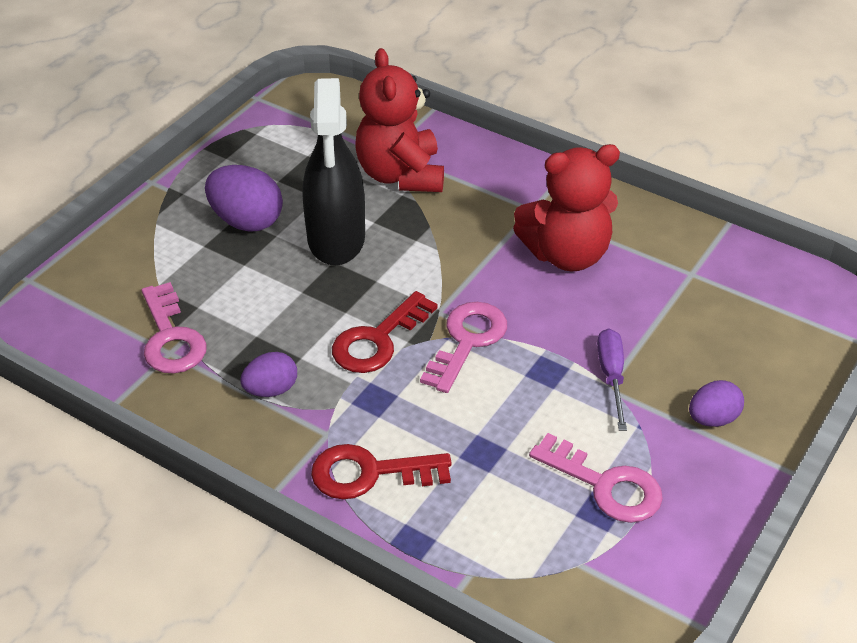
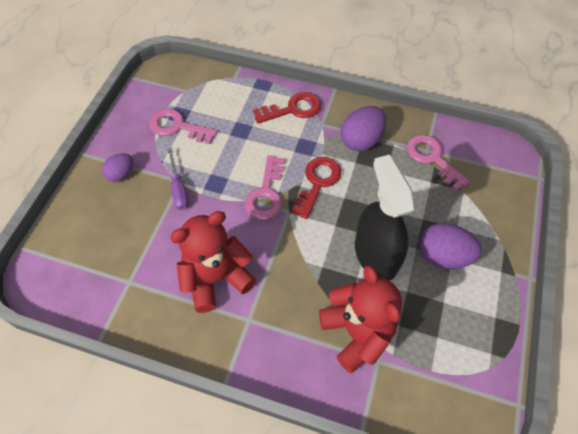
camera: 165 degrees right, 15 degrees up
(271, 390) = (361, 140): purple egg -> purple egg, size x1.62

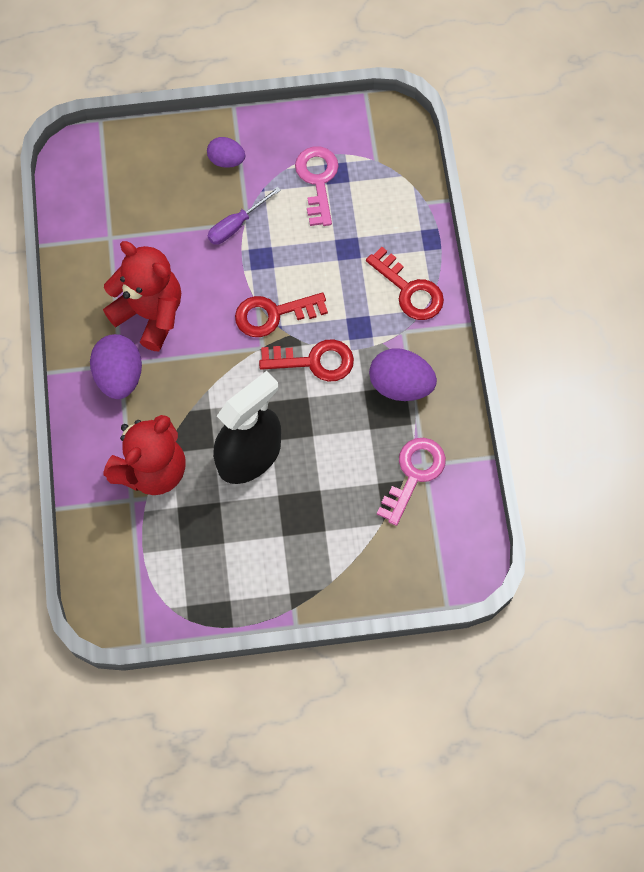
camera: 65 degrees right, 10 degrees up
(266, 193) = (273, 314): pink key -> red key
(442, 256) = (280, 526): purple egg -> purple egg (119, 376)

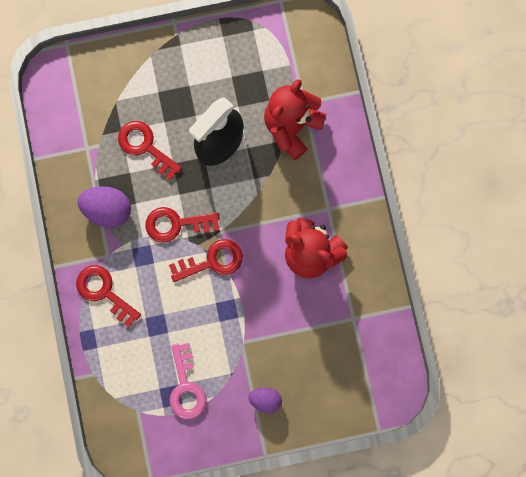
camera: 175 degrees right, 10 degrees up
(119, 376) = (327, 198): purple egg -> none
(236, 225) = (250, 339): purple screwdriver -> none
(347, 460) = (145, 146): none -> red key
(414, 474) = (94, 139): pink key -> none

